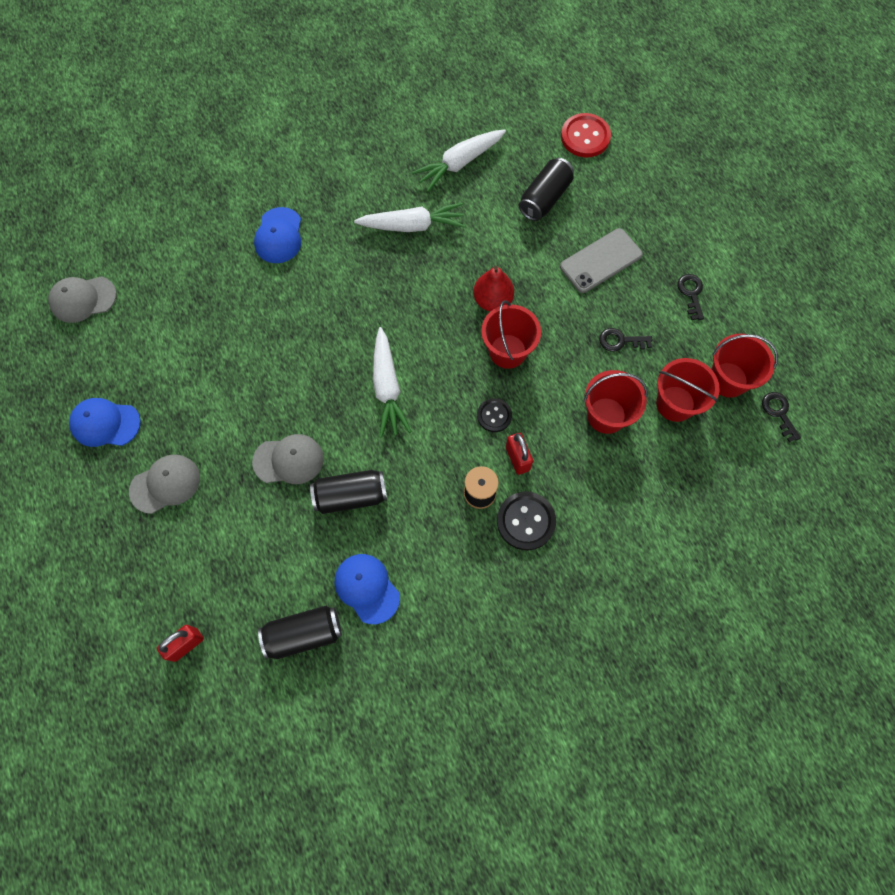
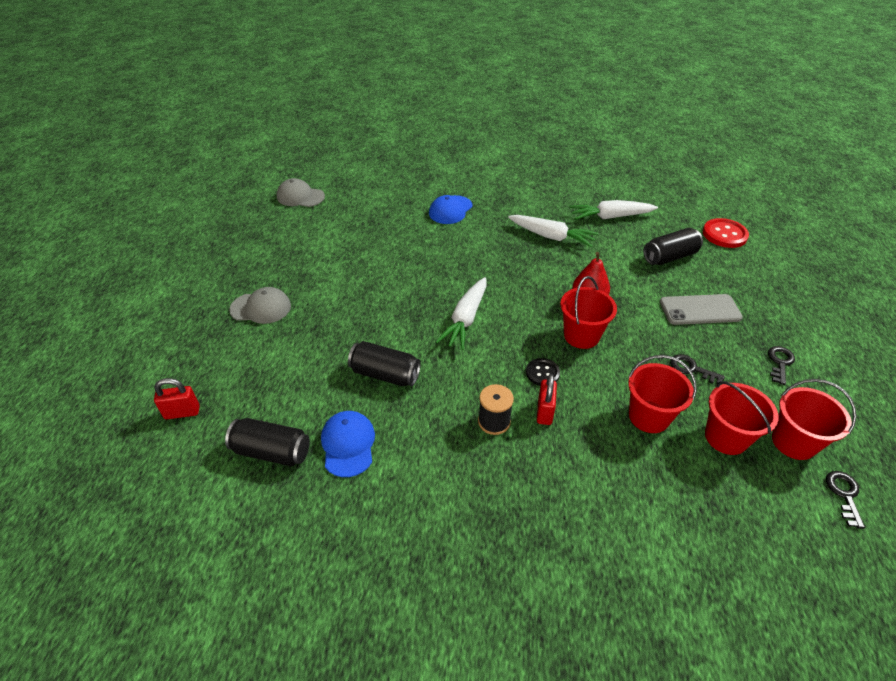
camera: 30 degrees right, 25 degrees down
(105, 423) = (255, 260): blue cap -> none
(288, 460) = (357, 331): grey cap -> none
(526, 521) = (523, 463): black button -> none

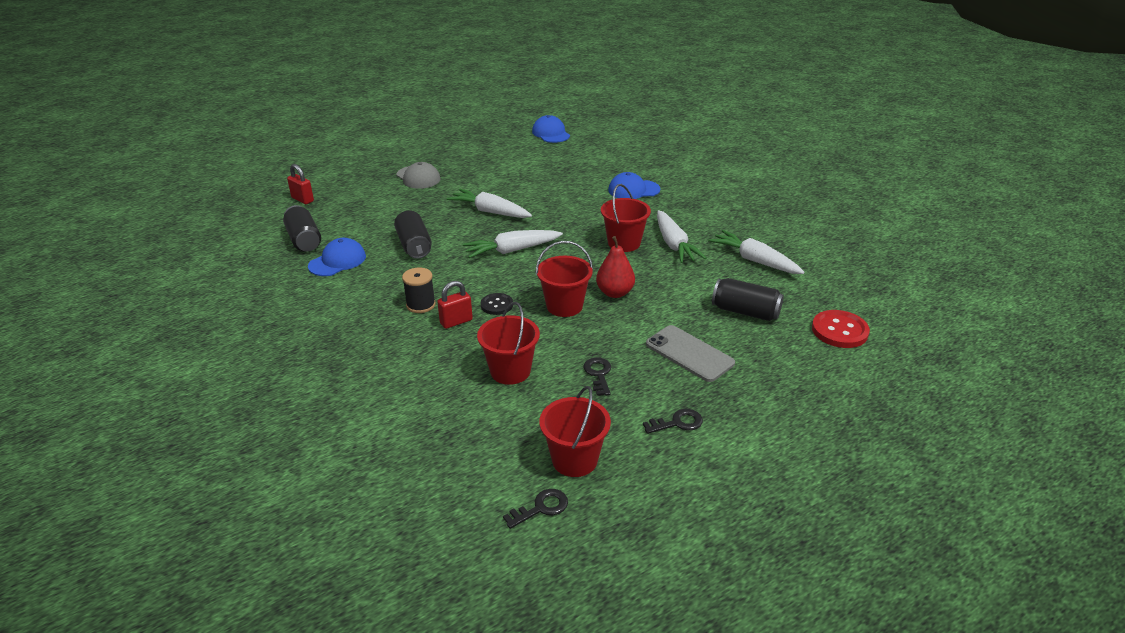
camera: 50 degrees right, 10 degrees down
(300, 197) = (551, 133): grey cap -> blue cap
(385, 297) = (490, 211): none -> white carrot
(726, 437) = (534, 419): red bucket -> red bucket (624, 243)

